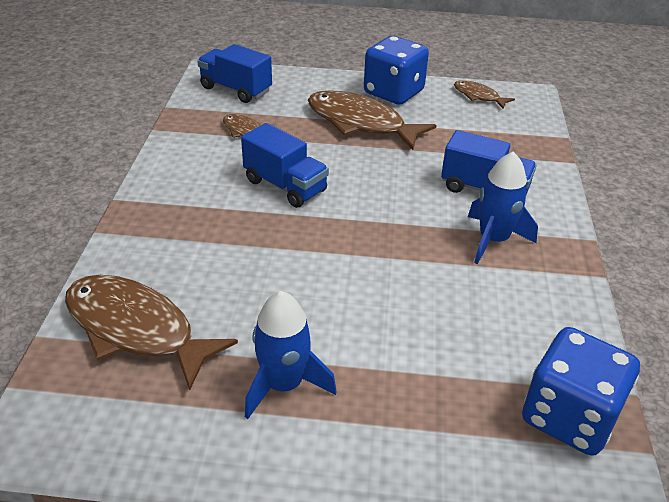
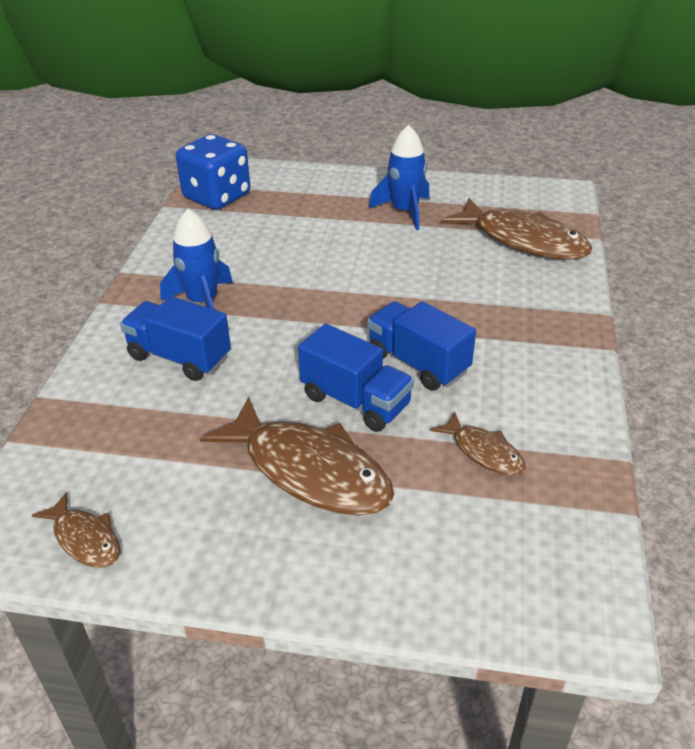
camera: 175 degrees left, 0 degrees up
(236, 90) = (528, 560): blue truck -> blue truck (355, 401)
(393, 92) = (236, 551): blue dice -> none

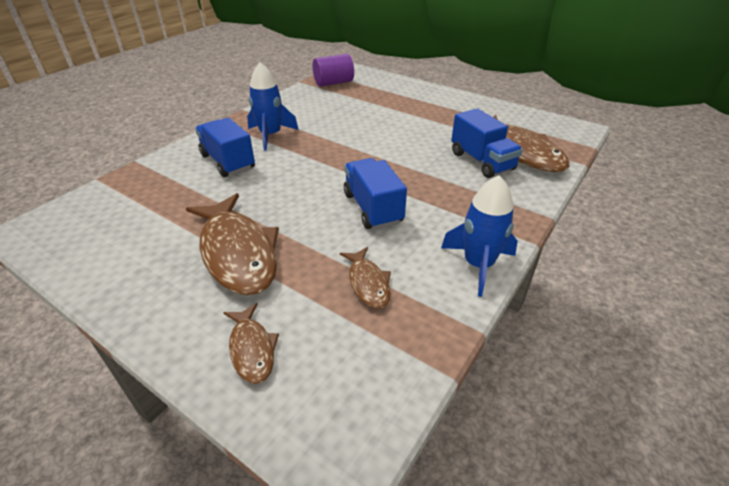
camera: 25 degrees right, 0 degrees up
(85, 539) = (74, 246): brown fish -> brown fish (252, 349)
(217, 196) = (333, 83): blue dice -> purple cylinder
(355, 401) = (308, 219): blue truck -> blue truck (481, 161)
(405, 211) = (446, 115): blue rocket -> blue rocket (478, 265)

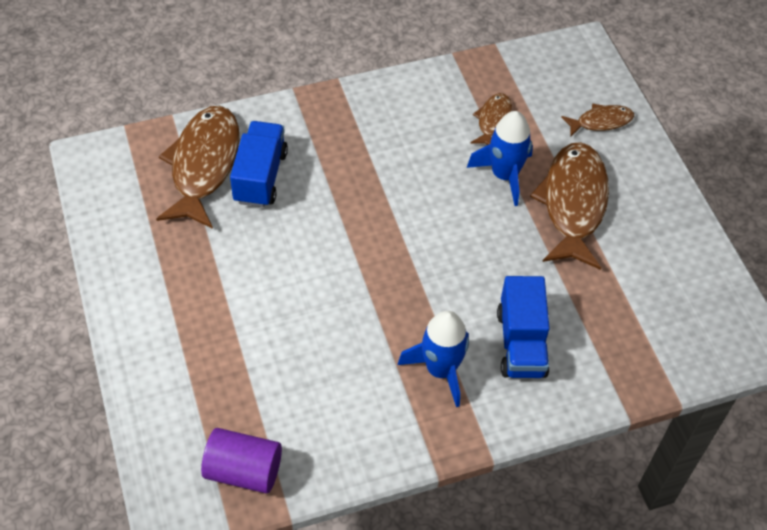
camera: 145 degrees left, 15 degrees up
(252, 349) = (601, 122): brown fish -> brown fish turned 60 degrees clockwise
(372, 208) = (426, 183): blue truck -> none
(478, 265) = (401, 88): blue rocket -> blue rocket (504, 175)

